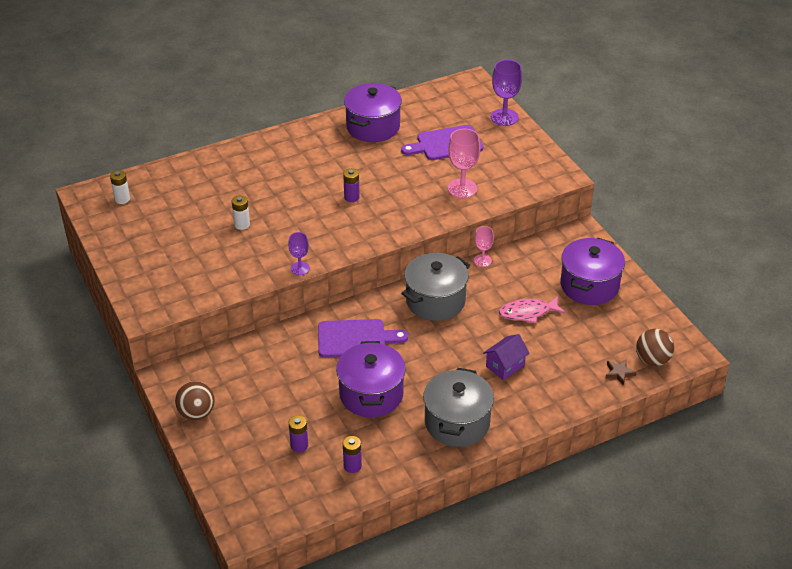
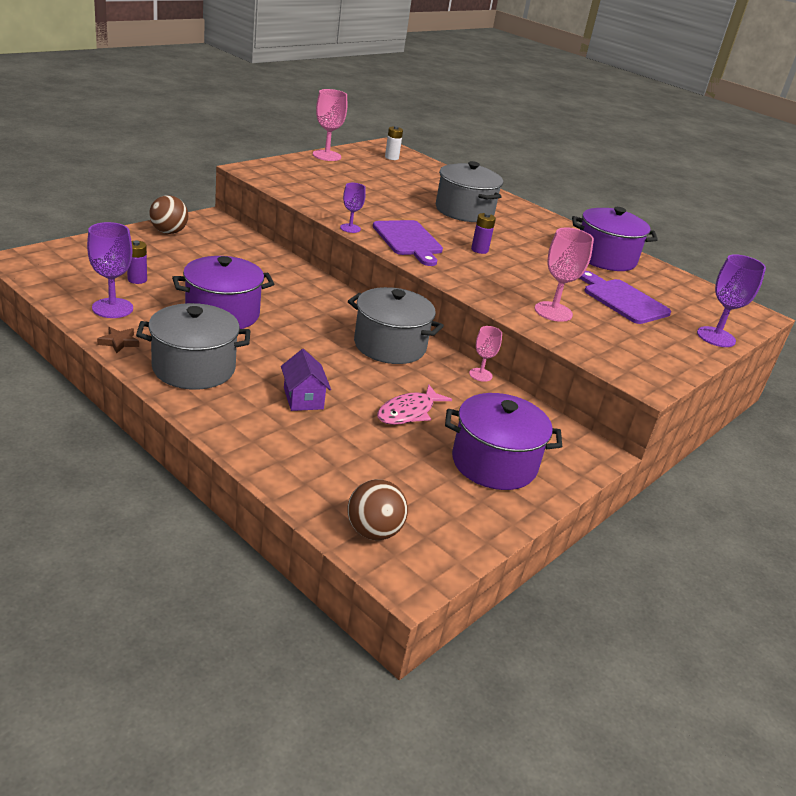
camera: 65 degrees right, 10 degrees down
(110, 247) = (326, 155): none -> pink goblet
(242, 224) = (395, 202): white battery -> none
(268, 183) = (464, 211): none -> grey pot
(352, 466) = (112, 308): purple battery -> purple goblet
(356, 339) = (303, 301): purple cutting board -> purple cutting board (408, 240)
(505, 366) = (303, 398): purple house -> purple house turned 45 degrees clockwise
(527, 313) = (408, 412): pink fish -> pink fish turned 105 degrees counterclockwise
(619, 373) = (330, 498): brown star -> brown star (119, 342)

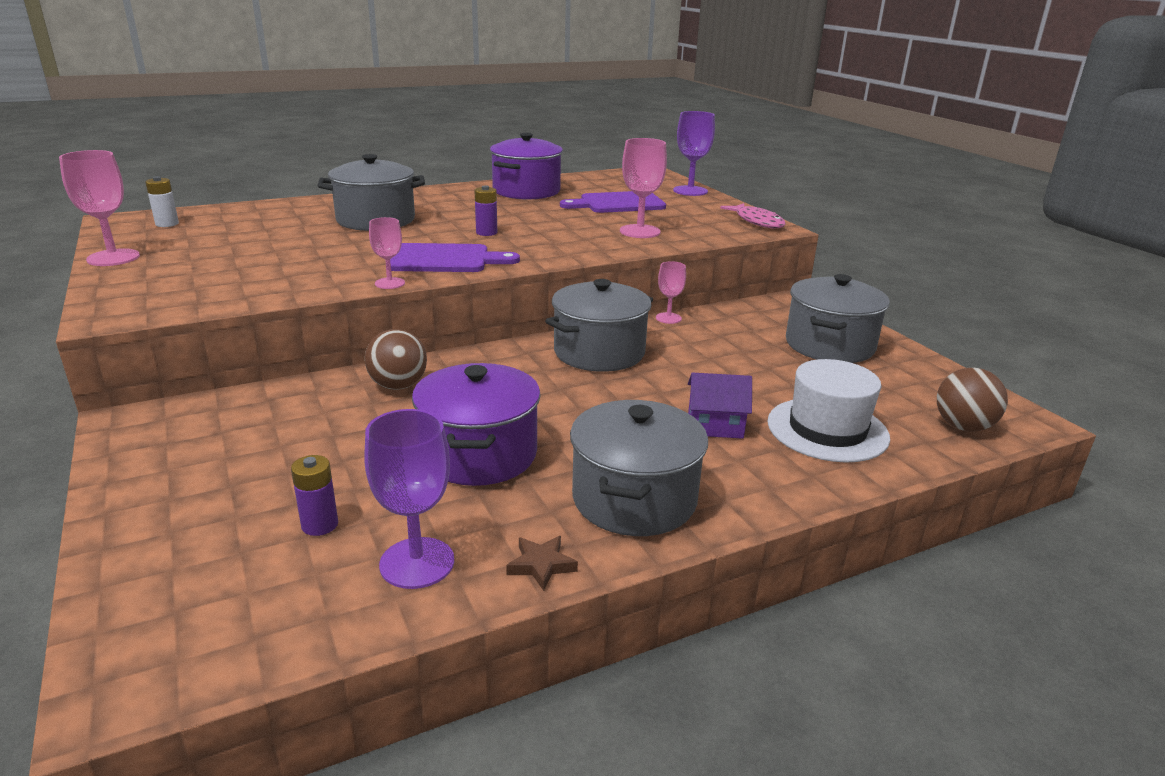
camera: 65 degrees left, 5 degrees down
(169, 232) = (147, 470): brown ball -> brown ball (398, 386)
(326, 452) = (827, 429): none -> white hat
(350, 228) = (389, 283): purple goblet -> pink goblet
(408, 412) = (742, 368): pink fish -> pink fish (757, 222)
(494, 463) = (829, 345): purple pot -> grey pot

